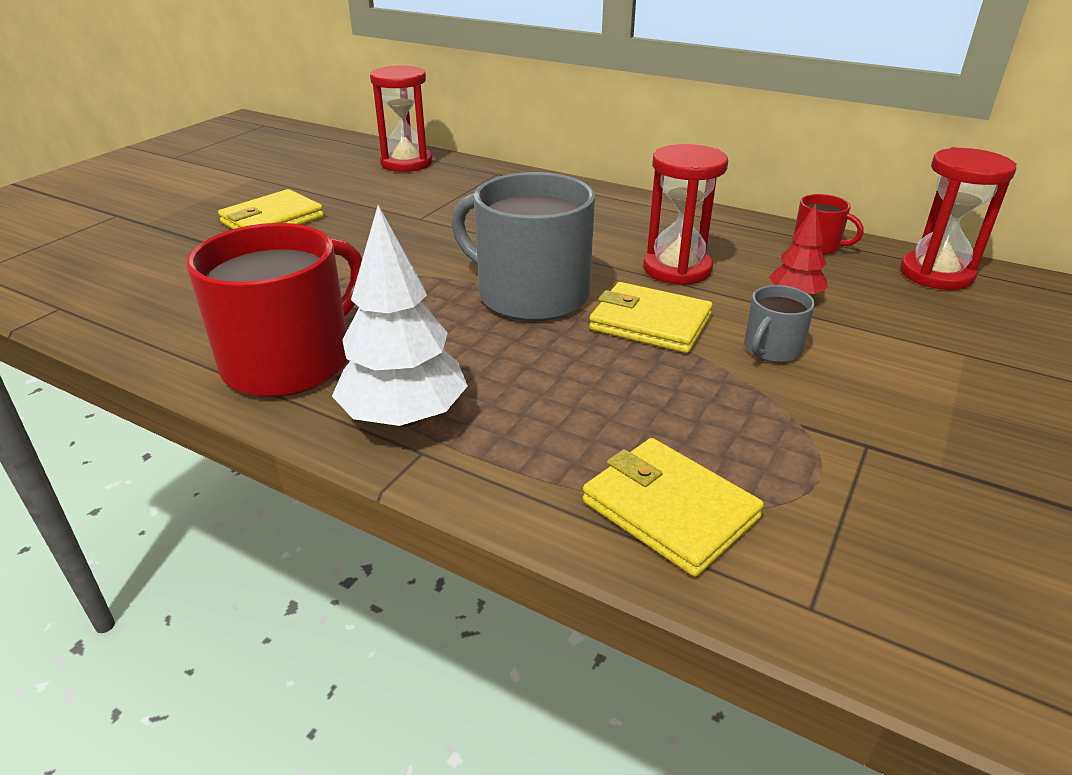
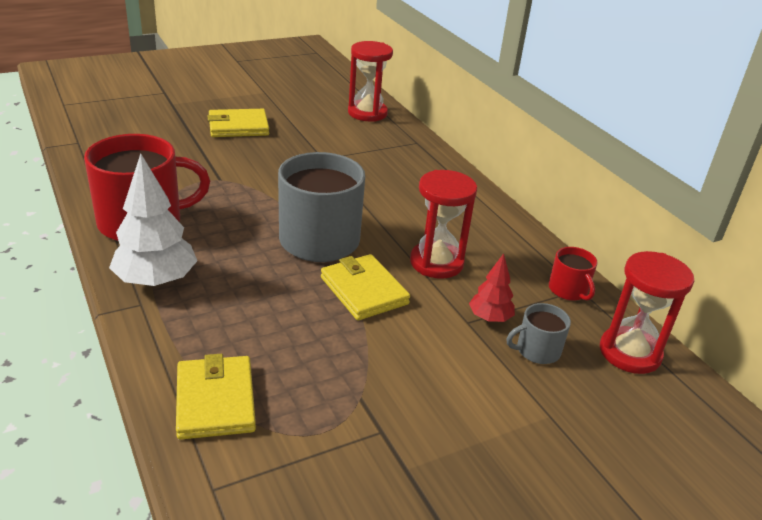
camera: 30 degrees right, 0 degrees up
(772, 349) = (416, 344): grey mug -> grey mug (537, 350)

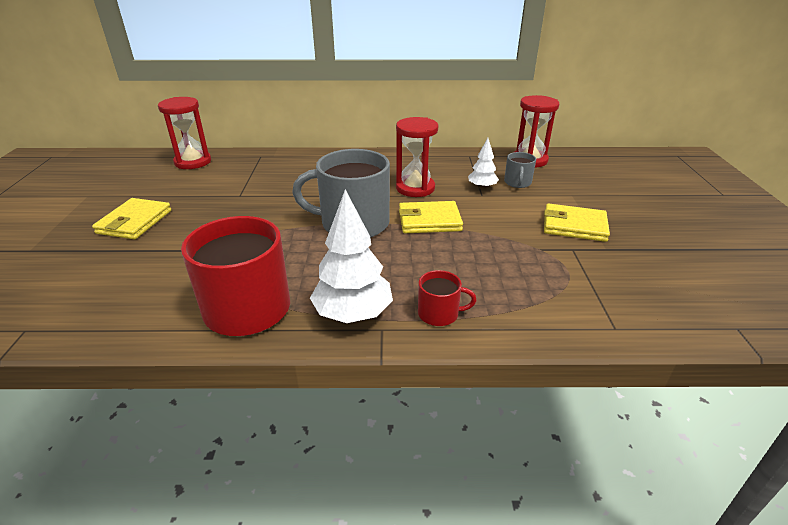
camera: 60 degrees left, 0 degrees up
(215, 401) = (525, 310): yellow wallet -> yellow wallet (574, 226)
(490, 318) = (482, 187): red tree -> white tree
(568, 290) = (468, 159): red mug -> red mug (439, 314)

